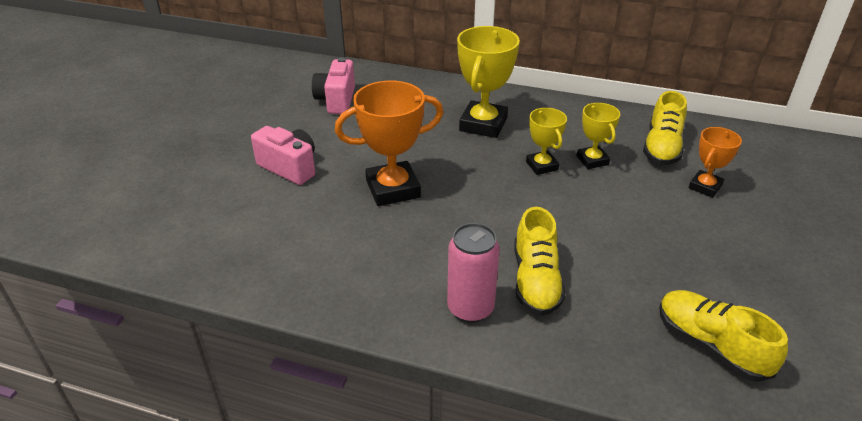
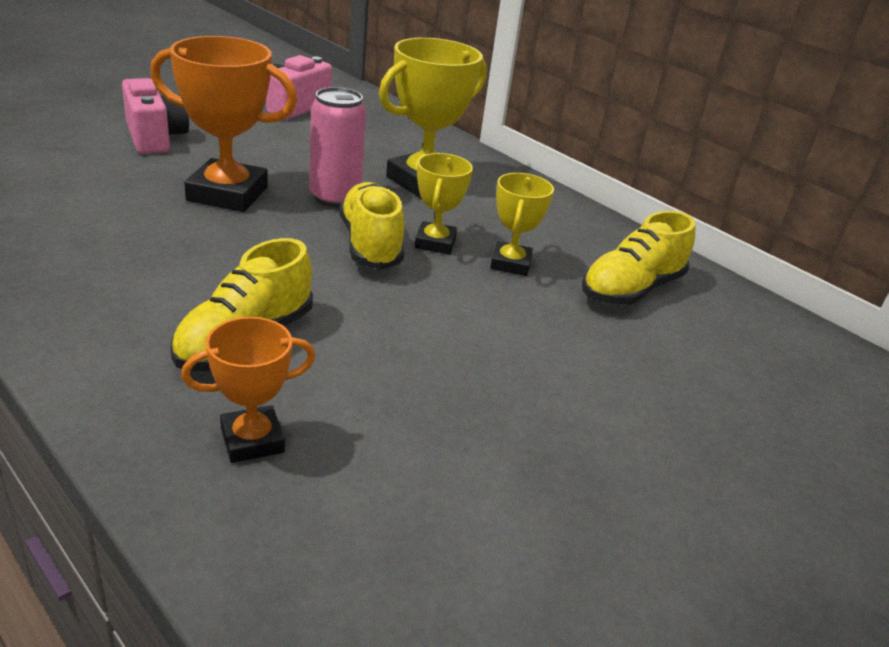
camera: 25 degrees right, 5 degrees down
(470, 308) = (126, 329): pink can -> pink can (335, 198)
(705, 187) = (634, 353): orange trophy -> orange trophy (252, 440)
(710, 345) = (364, 524): yellow shoe -> yellow shoe (370, 244)

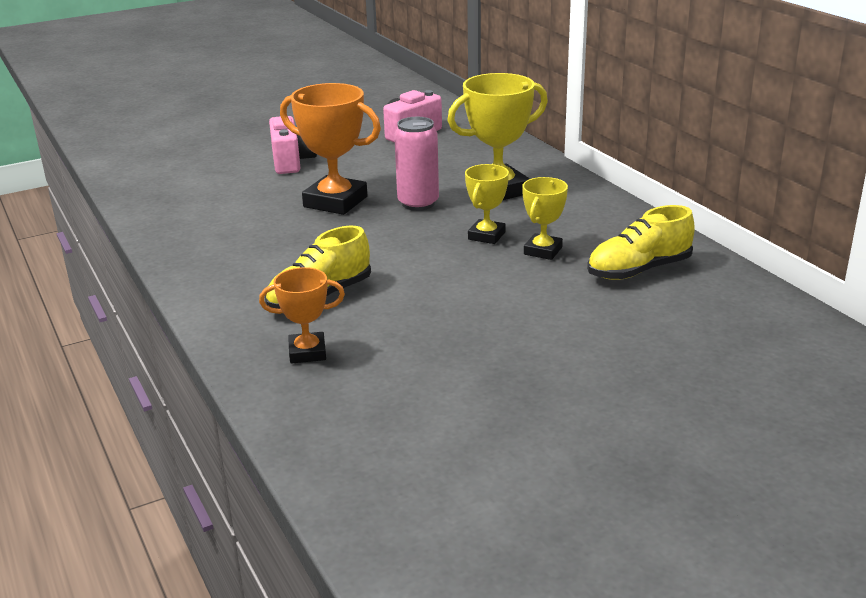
camera: 20 degrees right, 5 degrees down
(370, 244) = (433, 237): yellow shoe -> none

